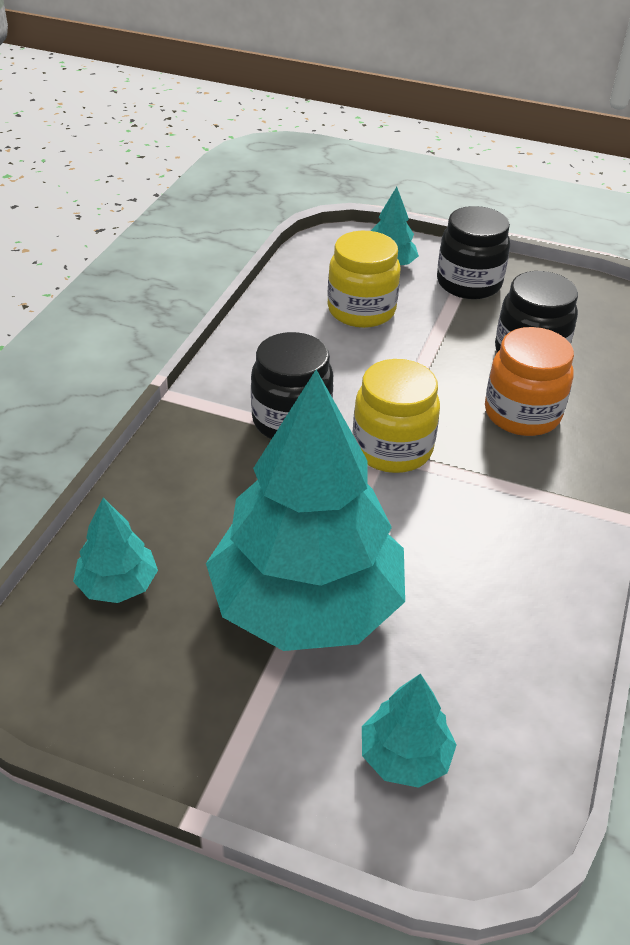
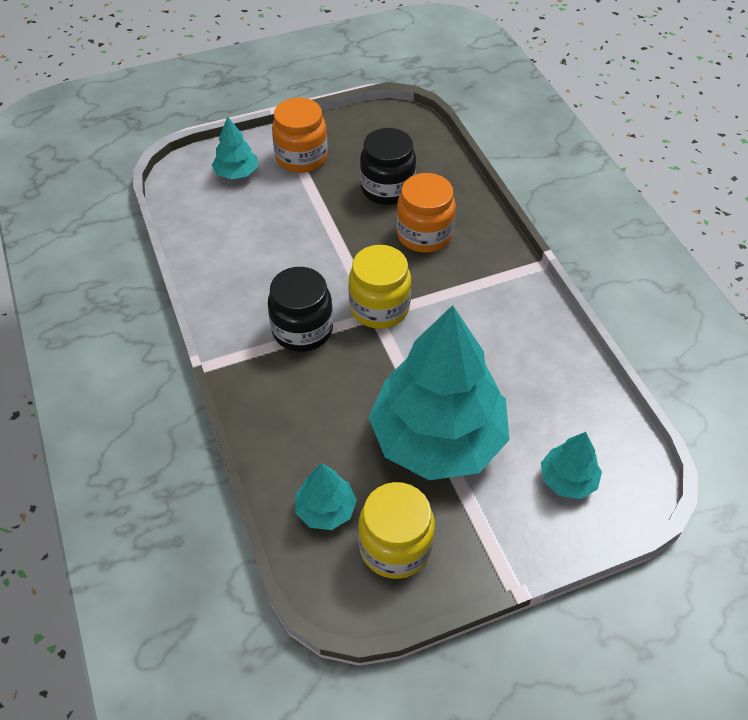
camera: 40 degrees left, 10 degrees up
(361, 310) = (257, 220): yellow jar -> yellow jar (395, 547)
(469, 283) = (301, 157): black jar -> orange jar

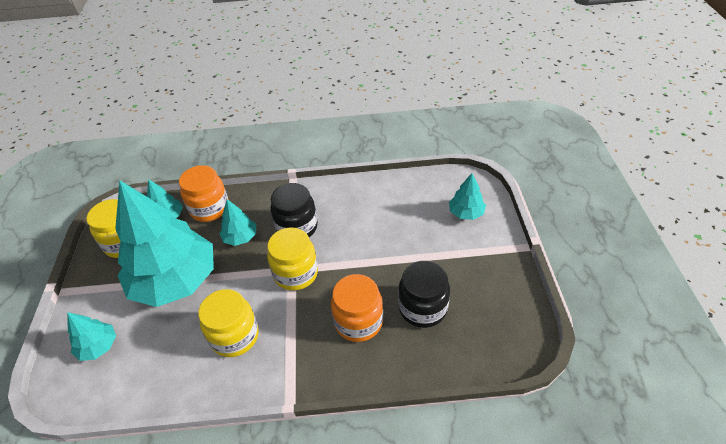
camera: 110 degrees right, 5 degrees down
(301, 157) = (477, 255): orange jar -> orange jar (209, 208)
(339, 390) = (240, 237): none -> turquoise tree
(489, 337) = (235, 336): none -> yellow jar

